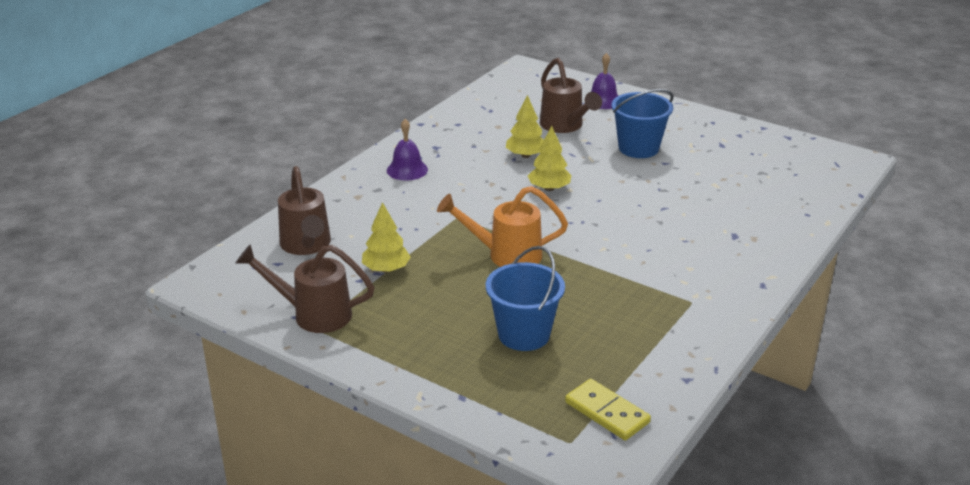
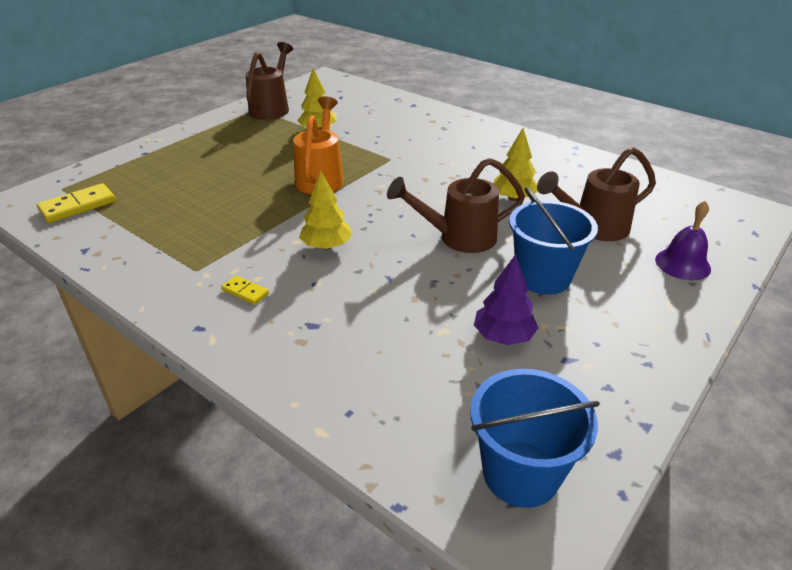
camera: 95 degrees right, 5 degrees up
(307, 246) = (360, 105): brown watering can -> brown watering can (458, 238)
(407, 170) = (479, 139): purple bell -> none
(524, 334) = (200, 179): blue bucket -> blue bucket (521, 473)
(549, 188) = (440, 207): yellow tree -> yellow tree (326, 246)
(710, 270) = (245, 292): none -> yellow domino
(711, 164) = (503, 336): none -> purple tree

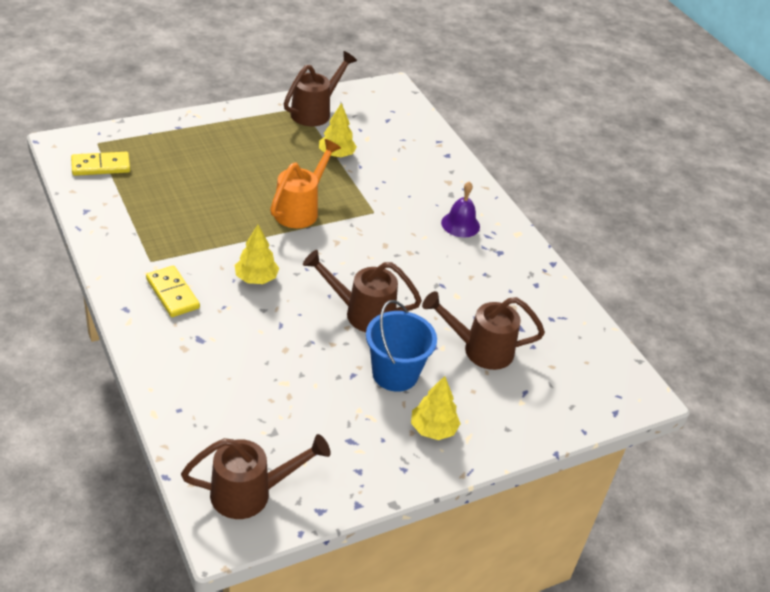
camera: 20 degrees right, 5 degrees up
(245, 292) = (173, 293): yellow domino -> yellow domino, size x1.79
(503, 336) = (321, 405): purple tree -> none
(513, 198) = (441, 294): yellow tree -> yellow tree (433, 429)
(521, 473) = (251, 493): blue bucket -> brown watering can
(682, 264) = (518, 411): purple bell -> purple bell (460, 224)

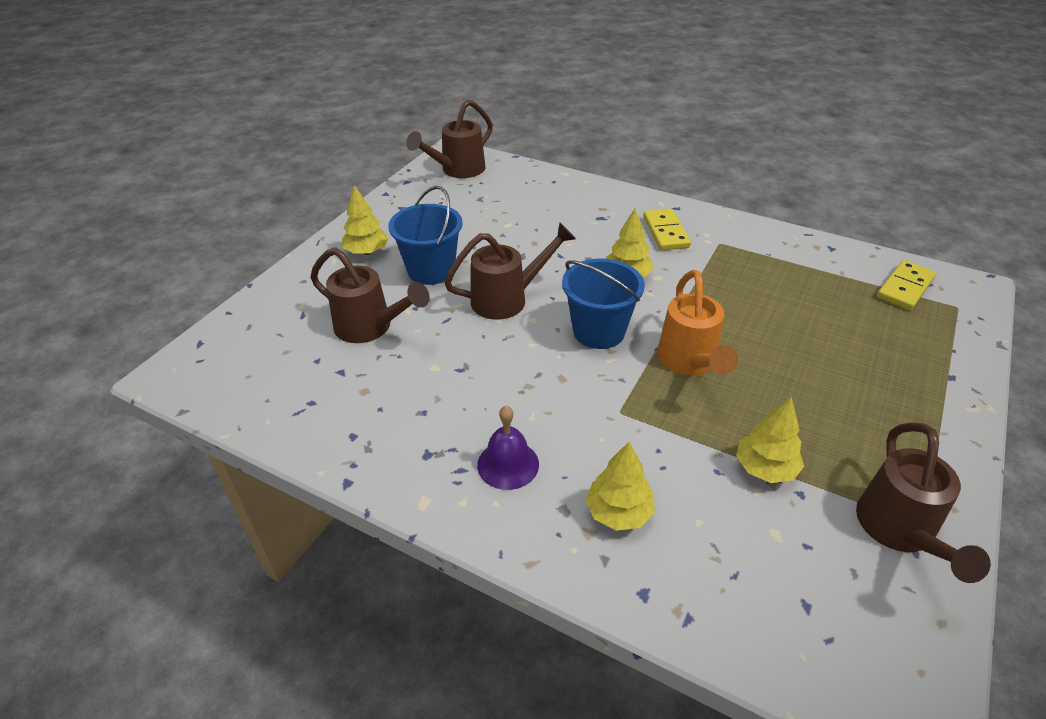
camera: 150 degrees right, 0 degrees up
(173, 293) = (665, 232): yellow domino -> yellow domino turned 60 degrees clockwise
(328, 256) = (599, 331): none -> blue bucket
(427, 179) = (618, 513): none -> yellow tree
(479, 349) = (371, 328): brown watering can -> brown watering can turned 60 degrees clockwise

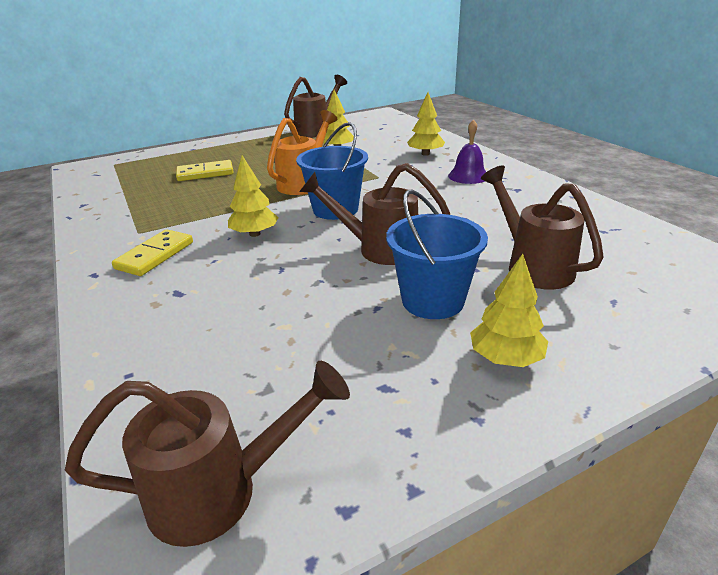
camera: 145 degrees left, 10 degrees down
(905, 288) = (111, 176): yellow domino -> yellow domino (205, 173)

